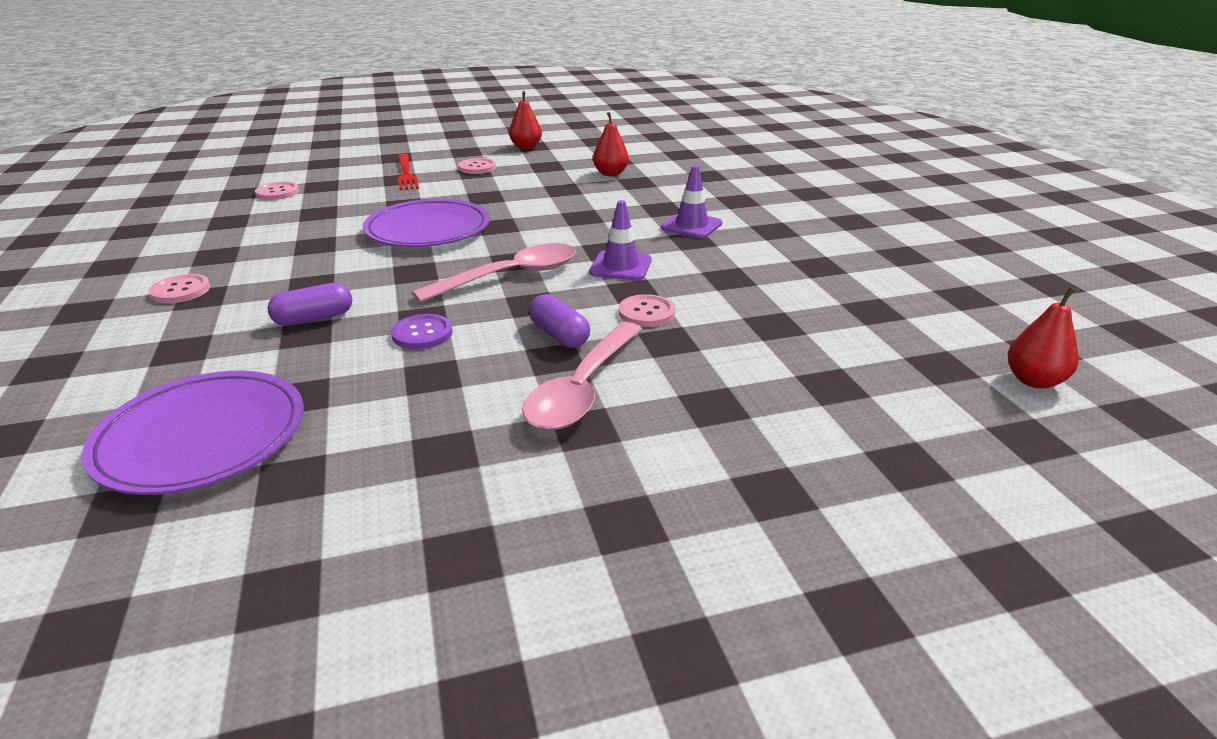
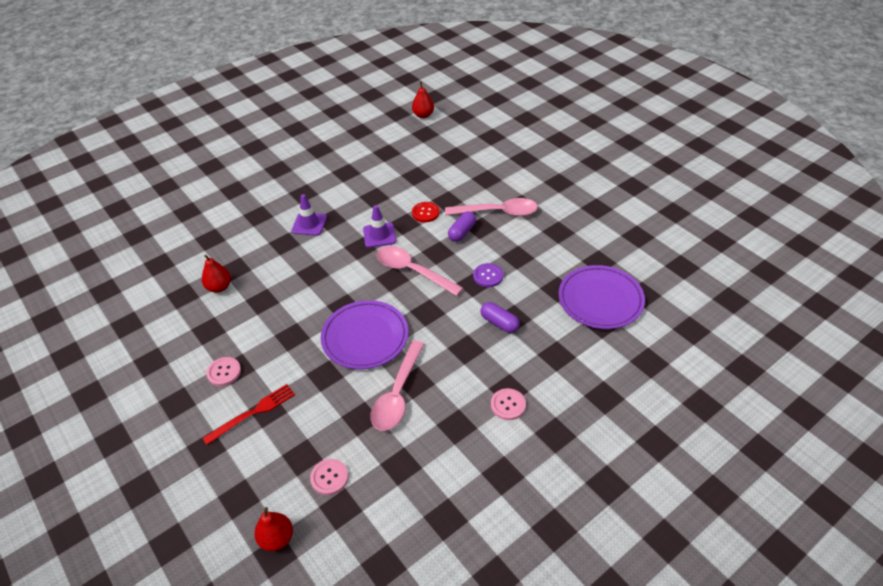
camera: 110 degrees left, 15 degrees up
(316, 233) = (397, 394): none -> pink spoon
(526, 147) = (156, 364): red pear -> red pear (277, 538)
(646, 313) = (425, 213): pink button -> red button

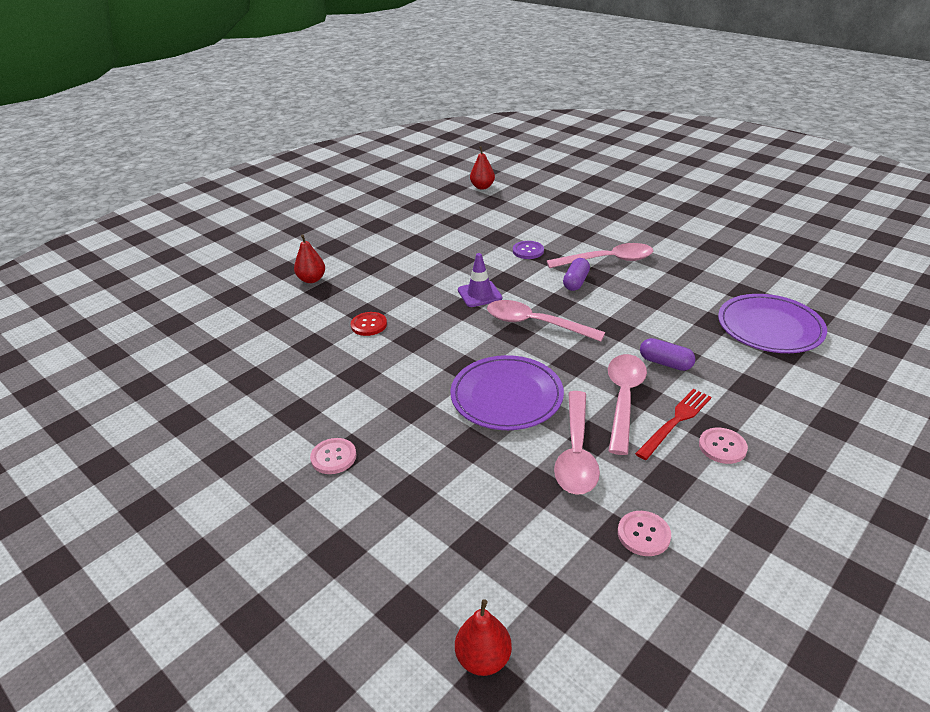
camera: 10 degrees left, 10 degrees down
(219, 287) = (297, 365): red pear -> red pear (311, 279)
(252, 413) = (390, 500): red fork -> red fork (675, 422)
(309, 224) = (390, 292): purple traffic cone -> none
(329, 477) = (528, 565): pink button -> pink button (643, 534)
(425, 213) = (525, 269): red button -> red button (369, 325)
(452, 352) = (623, 399): none -> pink spoon
(488, 276) = (627, 319): purple button -> purple button (528, 251)

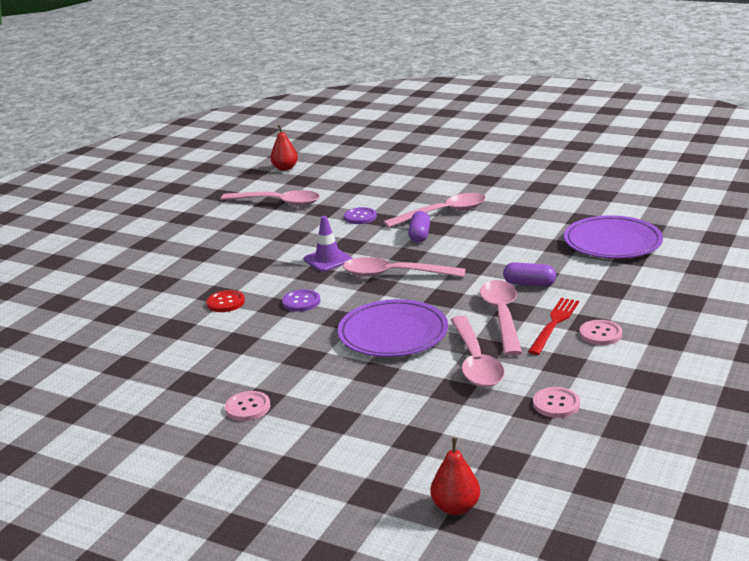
camera: 15 degrees left, 10 degrees down
(311, 279) = (141, 275): red pear -> none
(436, 338) = (301, 302): none -> purple button
(461, 222) = (277, 202): none -> pink spoon

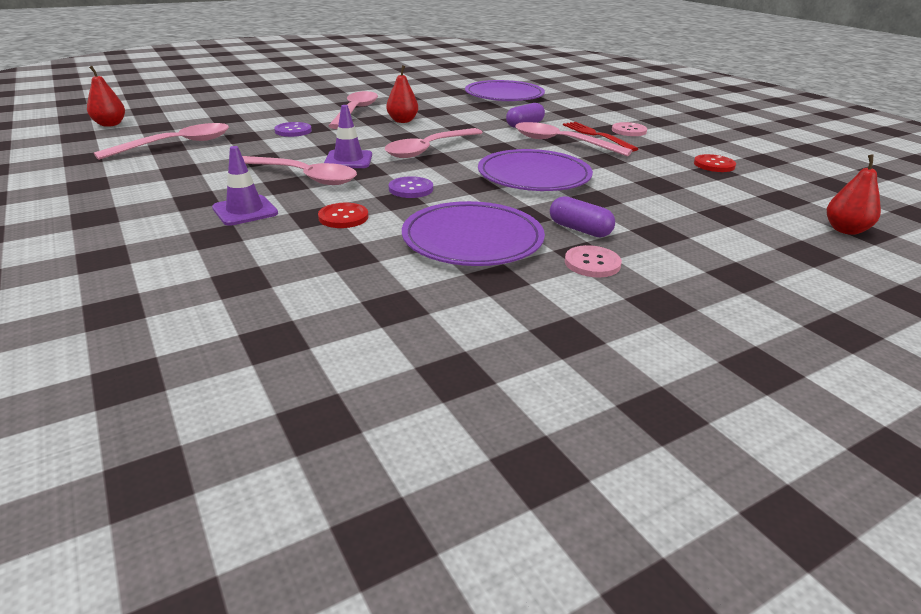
camera: 60 degrees left, 5 degrees up
(200, 273) = (245, 211): none -> purple traffic cone
(239, 354) = (472, 240): none -> purple plate
(419, 235) = (376, 126): purple capsule -> purple capsule (579, 229)
(450, 237) = (402, 121): none -> red pear
(475, 361) = (621, 167): pink spoon -> pink spoon (303, 177)
(556, 404) = (714, 165): pink button -> red button

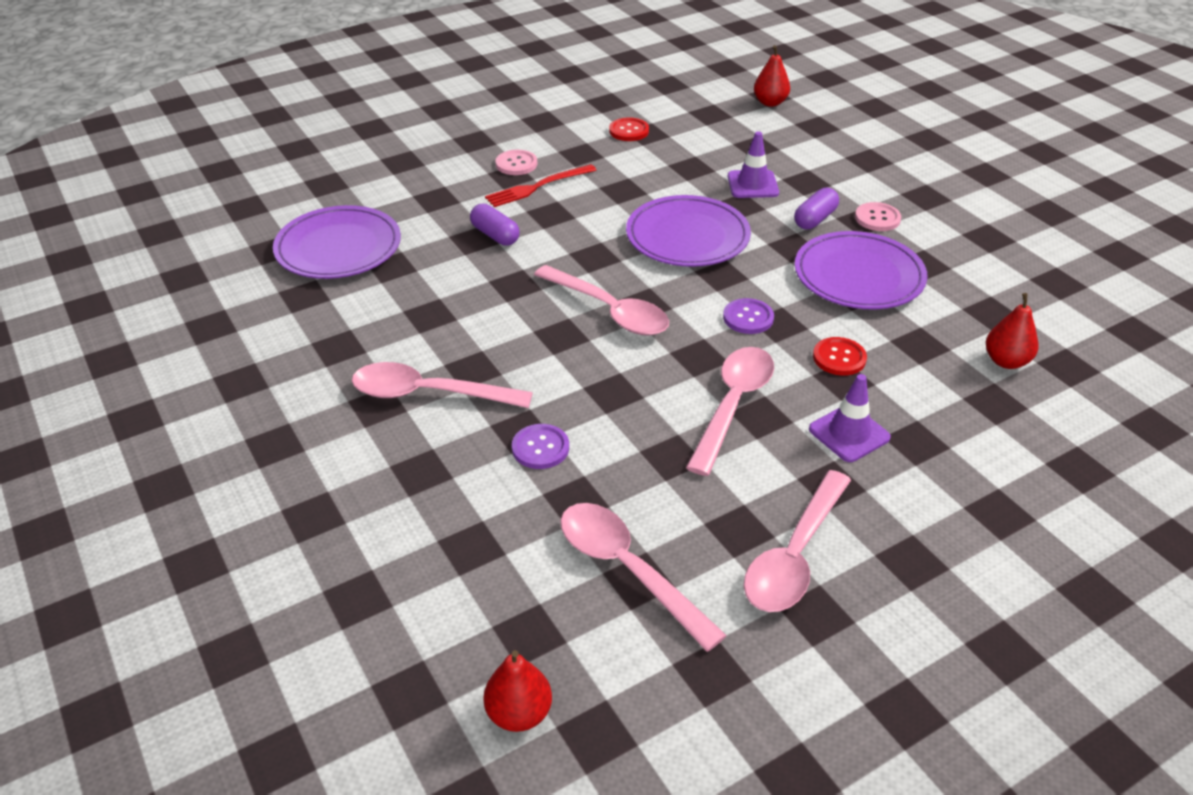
camera: 90 degrees left, 10 degrees up
(348, 160) = (663, 374): purple traffic cone -> purple traffic cone (752, 184)
(402, 121) = (481, 340): red pear -> red pear (1006, 361)
(562, 143) = (569, 212): pink spoon -> pink spoon (794, 555)

